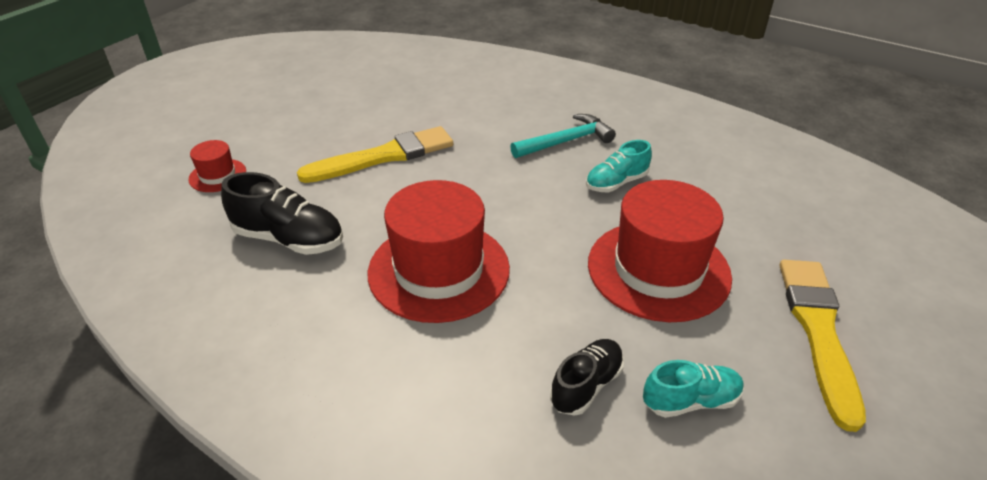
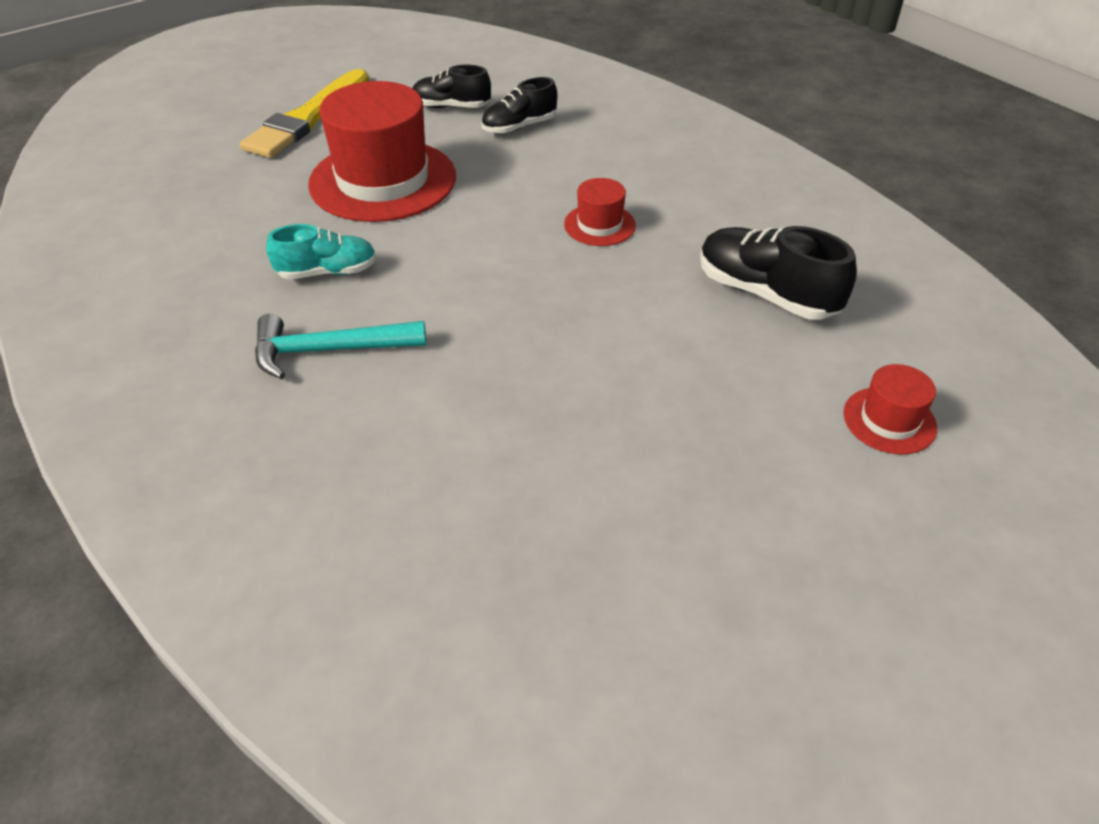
camera: 160 degrees left, 5 degrees up
(383, 156) = (619, 392): yellow brush -> none
(439, 270) = (599, 225): red hat -> red hat, size x0.46
(690, 401) = (451, 107): turquoise shoe -> black shoe

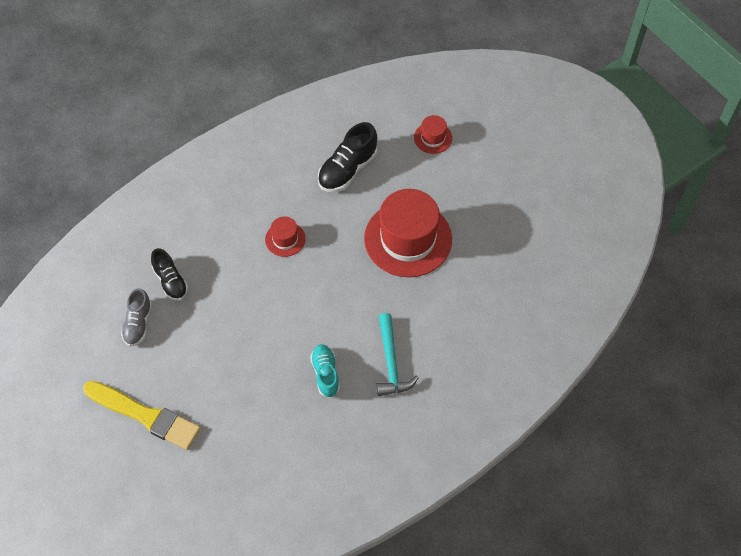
camera: 90 degrees left, 15 degrees up
(383, 180) = (231, 356): red hat -> red hat (408, 239)
(451, 107) = (138, 324): black shoe -> grey shoe

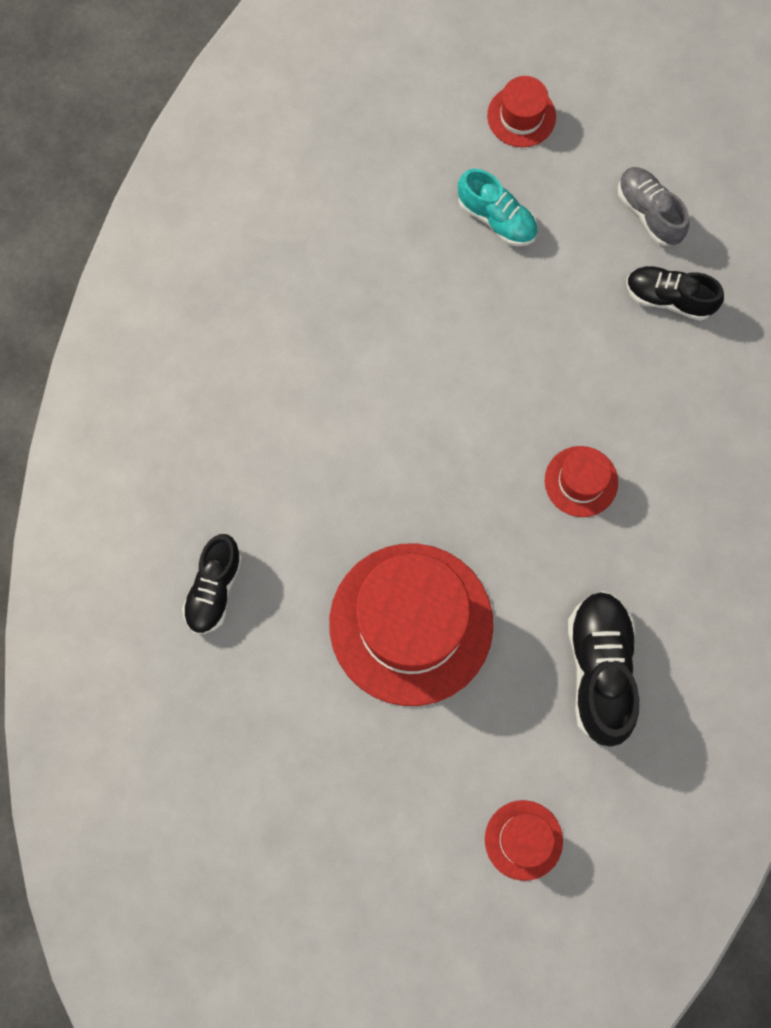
camera: 140 degrees right, 15 degrees up
(145, 415) = (521, 116): yellow brush -> red hat
(325, 374) = (350, 337): turquoise shoe -> turquoise shoe (497, 218)
(391, 362) = (279, 419): turquoise hammer -> none
(481, 313) = (214, 589): none -> black shoe

